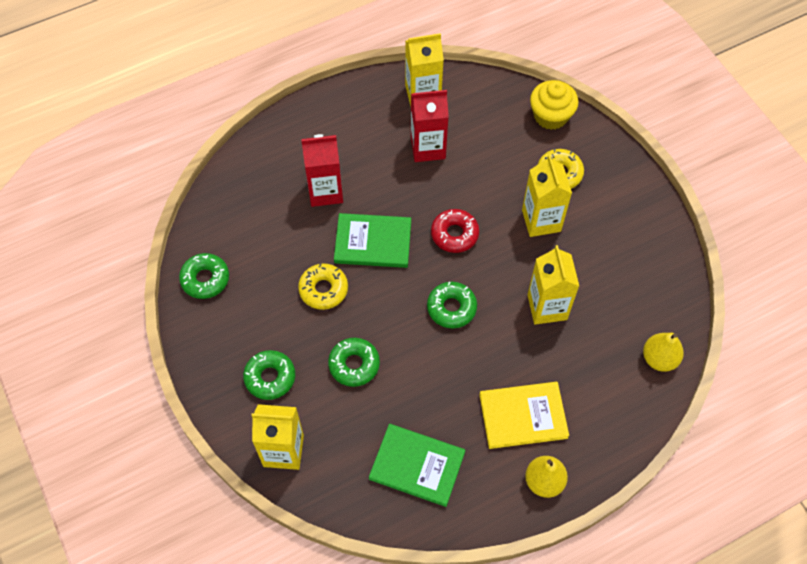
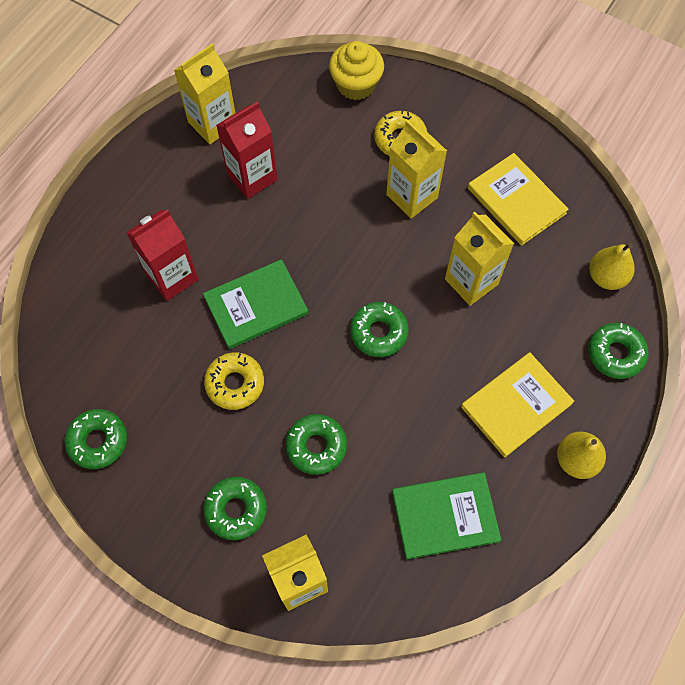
camera: 30 degrees left, 5 degrees up
(454, 234) = (335, 254): red donut -> none
(623, 264) = (516, 201): none -> yellow book
(628, 420) = (615, 354): none -> green donut

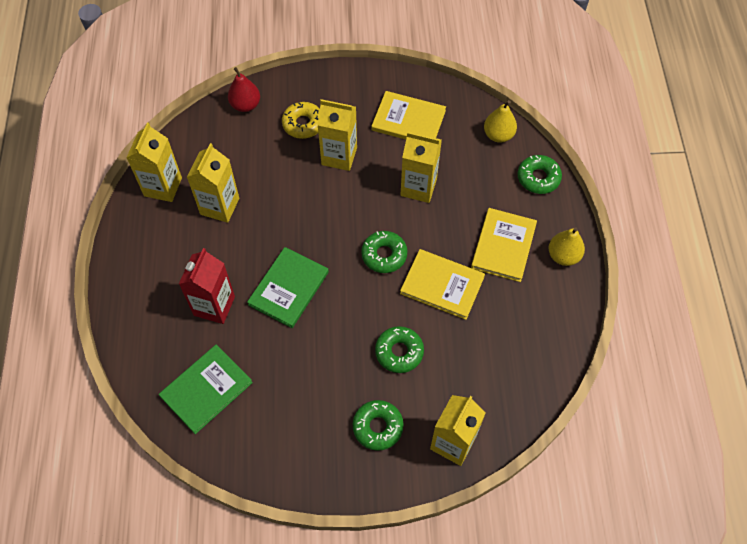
camera: 35 degrees left, 5 degrees down
(98, 441) = (247, 447): green donut -> none
(235, 383) = (314, 347): yellow donut -> none
(252, 177) = (220, 206): red carton -> yellow carton
(356, 84) = (245, 105): yellow cupcake -> red pear
(415, 405) = (442, 285): none -> yellow book
(445, 516) = (512, 341): green book -> green book (206, 389)

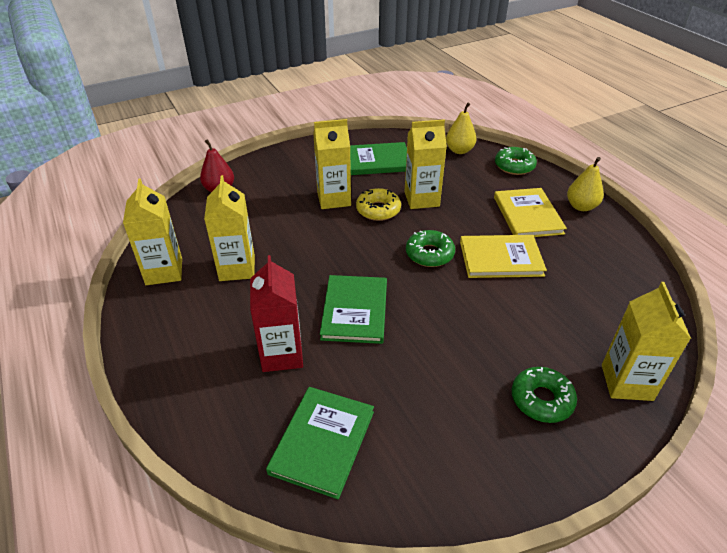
camera: 25 degrees left, 20 degrees down
(303, 124) = (284, 187): yellow donut -> yellow donut (378, 210)
(399, 352) = (506, 324): green donut -> none
(408, 120) = (378, 161): yellow book -> green book

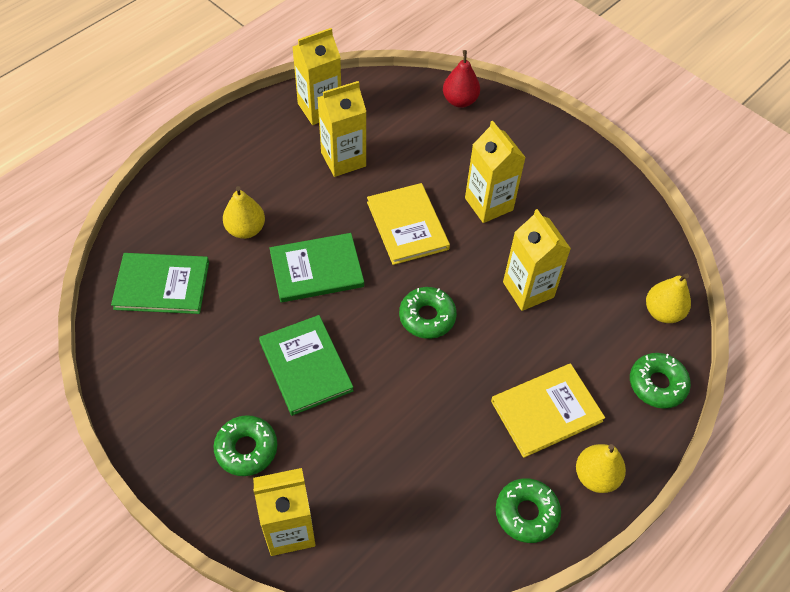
camera: 70 degrees right, 15 degrees up
(282, 354) = (245, 229): red carton -> yellow pear
(378, 161) = (588, 227): green book -> green book (306, 366)
(378, 210) = (487, 251): yellow donut -> none
(501, 258) = (446, 390): yellow book -> yellow book (407, 225)
(609, 243) = (526, 513): none -> green donut

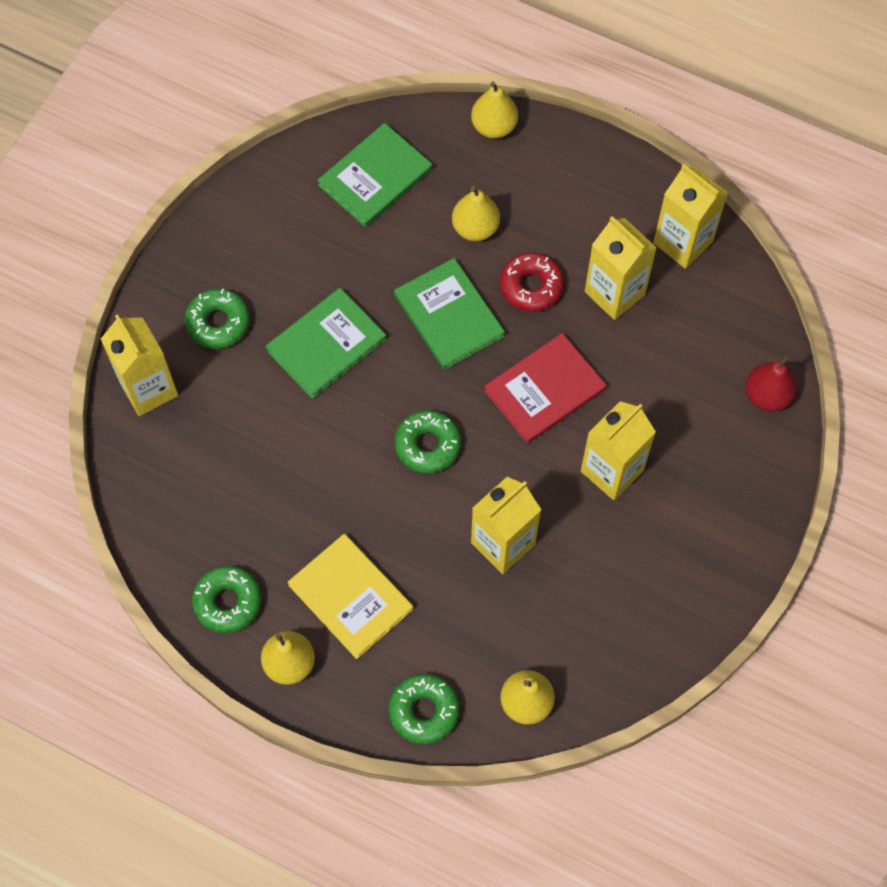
camera: 75 degrees right, 10 degrees up
(160, 191) = (494, 126): none -> yellow pear
(162, 285) = (375, 177): green book -> green book turned 60 degrees clockwise
(315, 208) = (531, 286): none -> red donut
(407, 225) = (544, 390): yellow book -> red book

